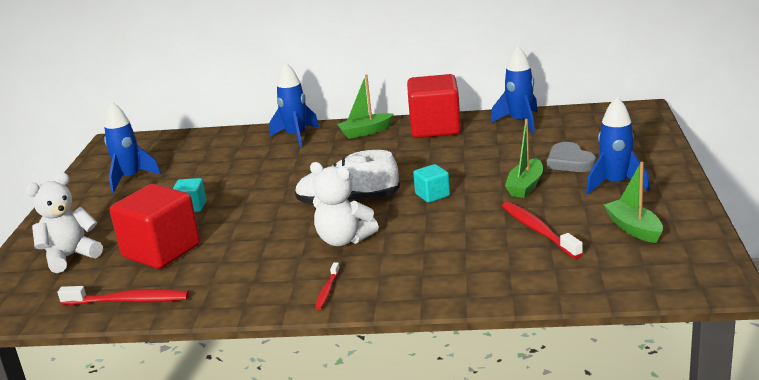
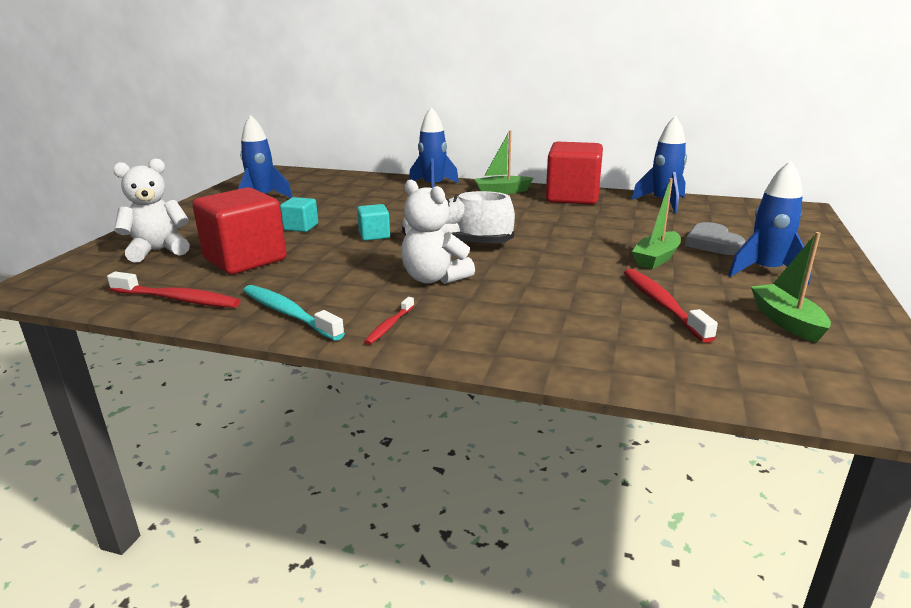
camera: 10 degrees right, 0 degrees up
(236, 295) = (289, 313): none -> turquoise toothbrush
(432, 195) = (548, 252): turquoise cube -> turquoise cube (374, 235)

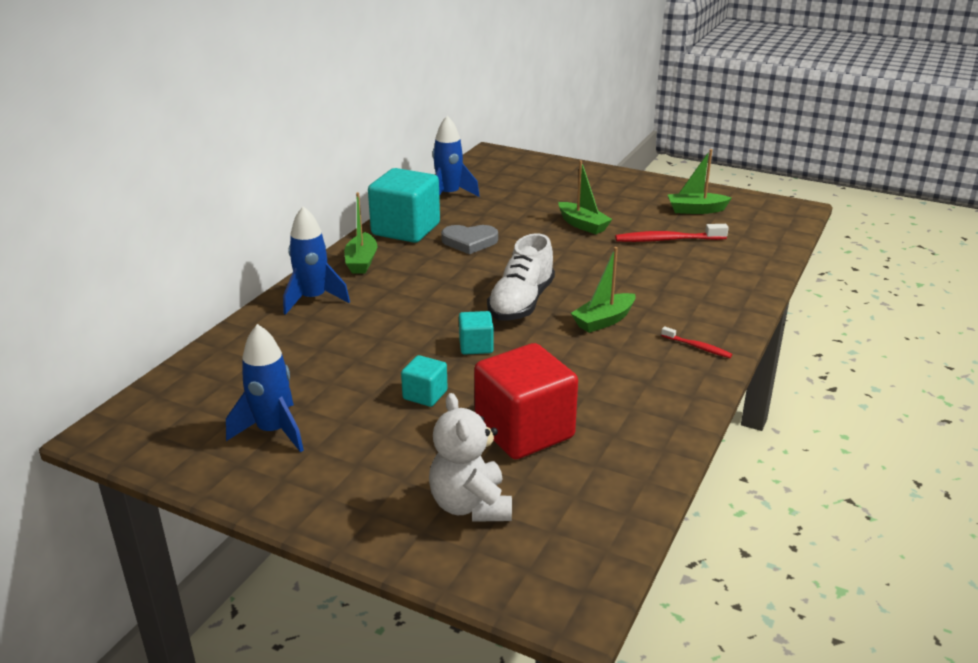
camera: 80 degrees left, 5 degrees up
(177, 299) = (630, 468): red toothbrush -> none
(289, 313) = (670, 396): turquoise toothbrush -> none
(434, 278) = (604, 321): white teddy bear -> green boat
(572, 197) = (406, 229): red cube -> turquoise cube
(712, 243) = (557, 199): grey heart -> grey heart (469, 242)
(765, 271) = (617, 196): blue rocket -> none

